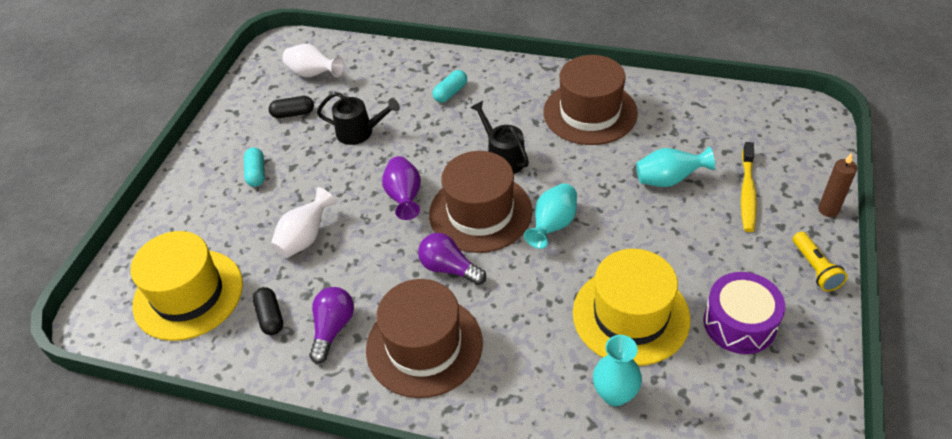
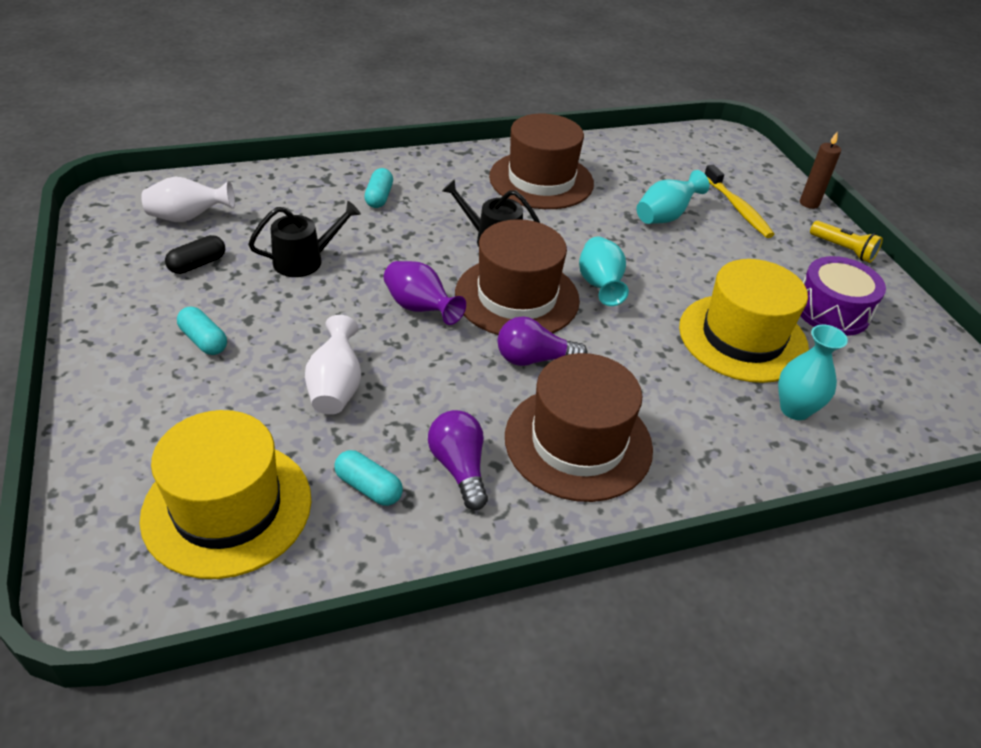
camera: 40 degrees left, 5 degrees down
(270, 317) = (368, 487): black capsule -> turquoise capsule

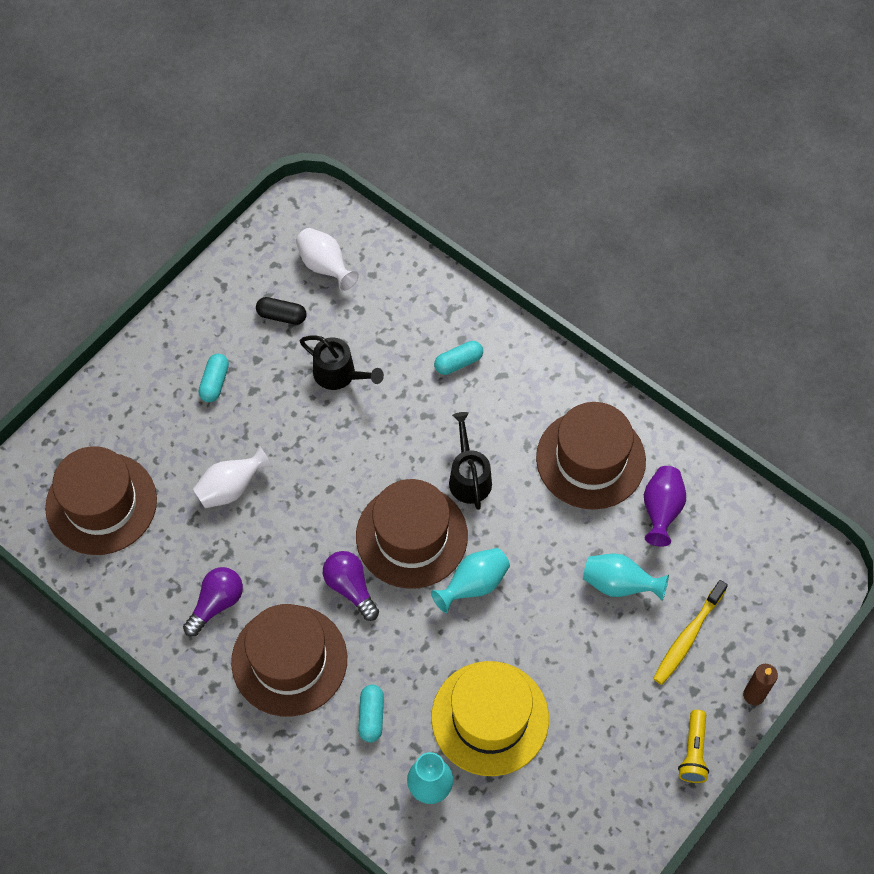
camera: 60 degrees right, 20 degrees up
(227, 507) = (101, 503): yellow hat -> brown hat
(368, 487) = (166, 564): turquoise capsule -> turquoise capsule (371, 716)
(420, 308) = (346, 482): purple vase -> purple vase (661, 510)
(832, 311) = (583, 773): purple drum -> none

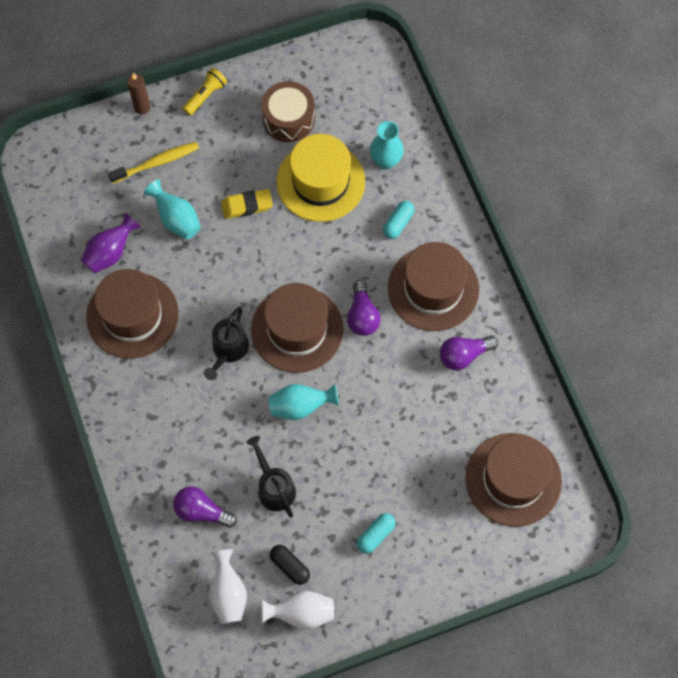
camera: 150 degrees left, 5 degrees up
(231, 488) = (408, 438): white vase -> white vase (301, 613)
(395, 319) = (202, 511): none -> purple light bulb
(458, 362) = (177, 445): turquoise capsule -> none
(473, 585) = (275, 272): turquoise vase -> turquoise vase (300, 406)
(553, 642) = (247, 206): none -> yellow eraser
(577, 778) = (288, 119): none -> brown drum

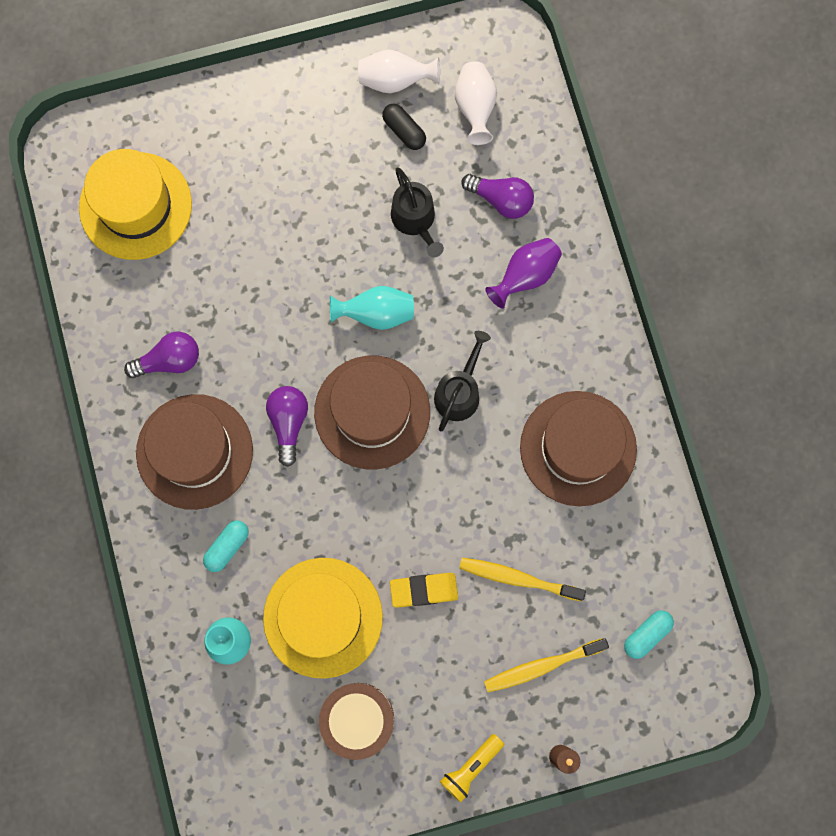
camera: 175 degrees left, 10 degrees up
(110, 253) = (605, 537): purple vase -> purple vase (525, 276)
(176, 219) = (518, 578): turquoise vase -> yellow toothbrush
(375, 535) = (303, 157): turquoise capsule -> turquoise capsule (646, 634)
(513, 479) = (135, 206): brown hat -> yellow hat

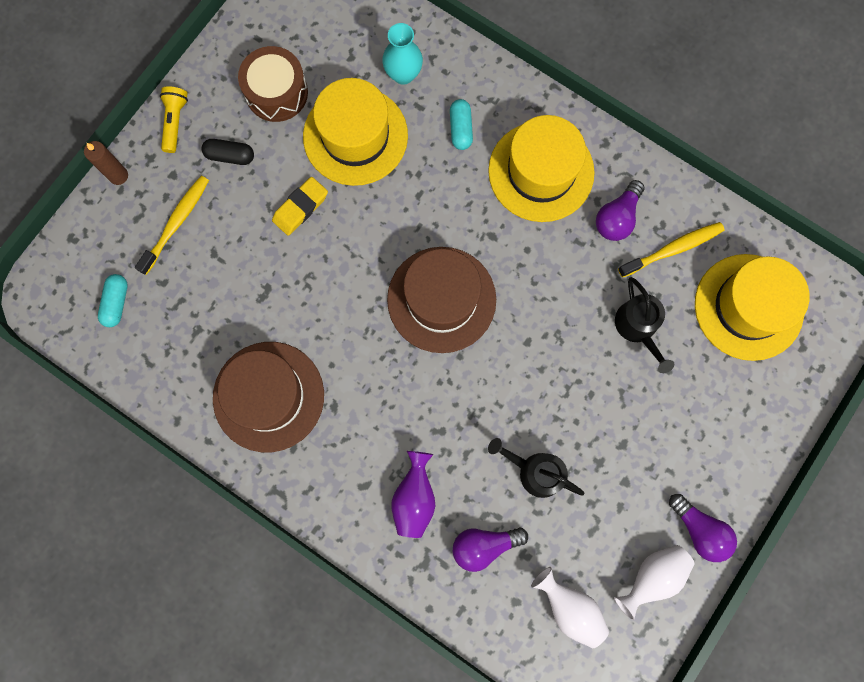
camera: 140 degrees right, 0 degrees up
(194, 451) = (541, 171): brown hat -> yellow hat
(288, 423) = (494, 243): purple light bulb -> purple light bulb (699, 530)
(376, 313) = (501, 374): turquoise vase -> none
(404, 131) = (607, 538): black capsule -> black capsule (230, 156)
(459, 392) = (390, 366): black watering can -> black watering can (638, 327)
(518, 578) = (240, 268): yellow toothbrush -> yellow toothbrush (672, 249)

